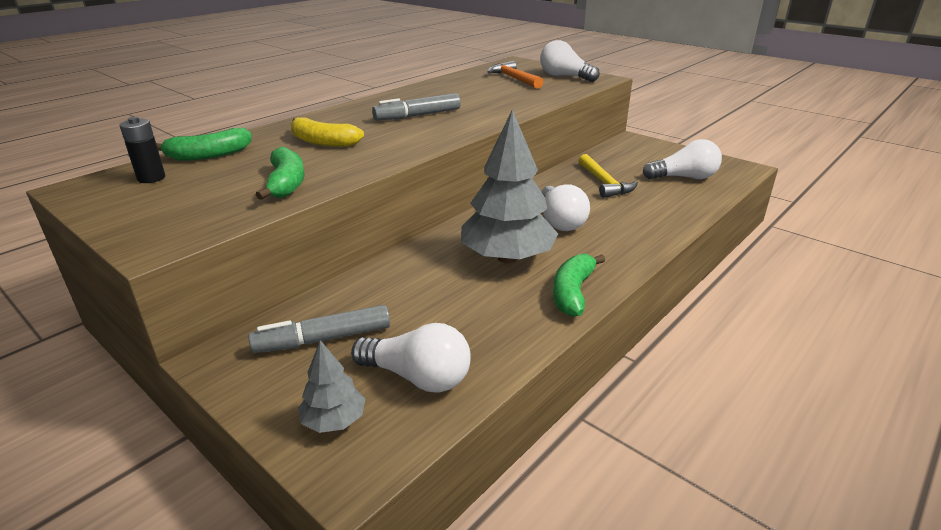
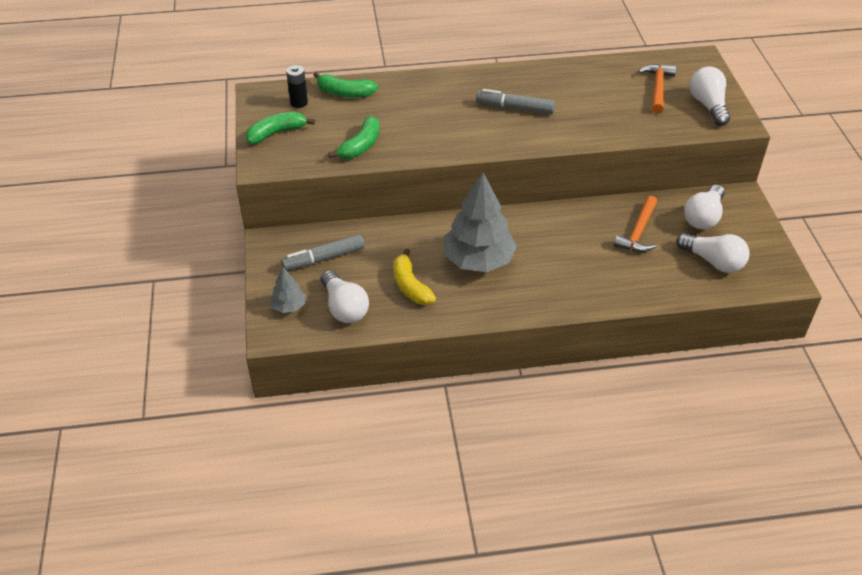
camera: 40 degrees right, 15 degrees up
(323, 142) = (420, 111): yellow banana -> yellow banana (410, 286)
(323, 339) = (324, 258): grey marker -> grey marker turned 45 degrees counterclockwise
(560, 221) = (552, 250): white light bulb -> white light bulb (703, 217)
(572, 293) = (483, 308): green banana -> green banana (276, 133)
(604, 183) = (638, 232): yellow hammer -> orange hammer

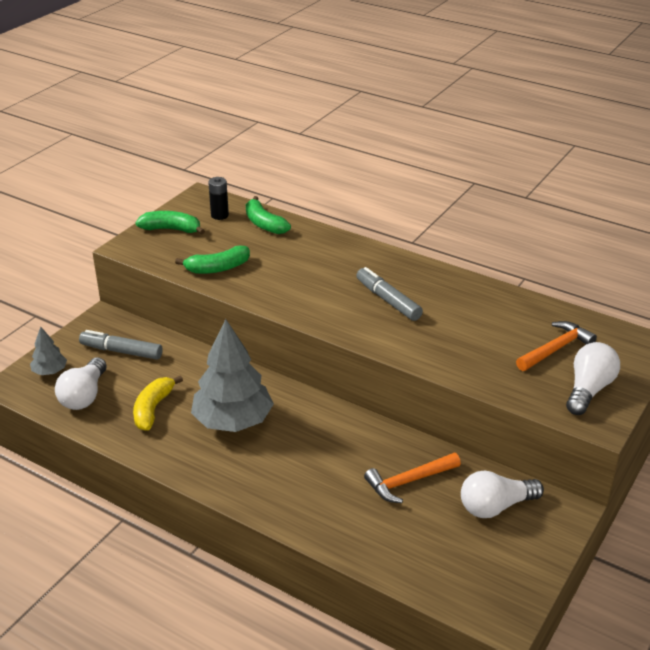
camera: 40 degrees right, 10 degrees down
(713, 261) = (447, 553): white light bulb -> none

